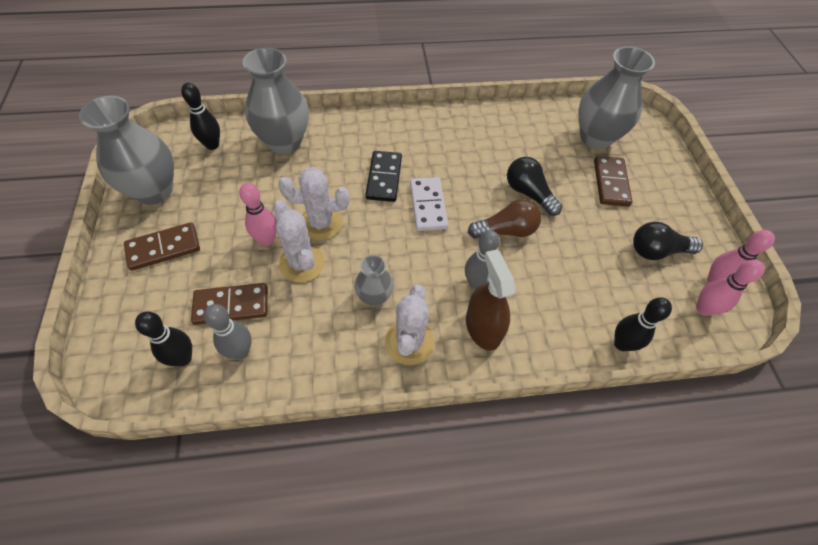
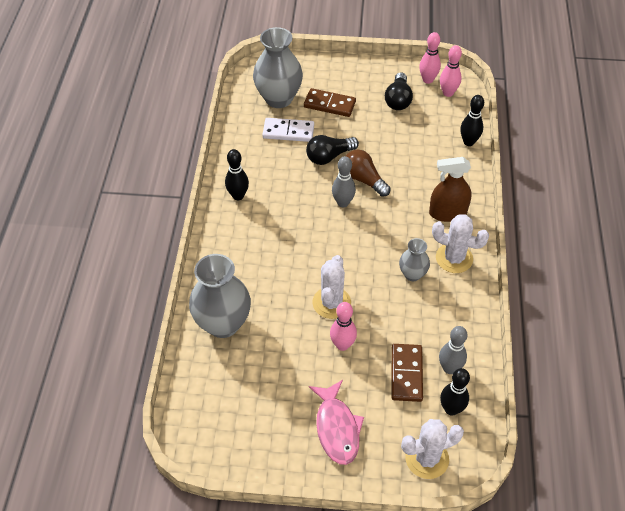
camera: 75 degrees left, 5 degrees down
(154, 191) = (262, 440): grey vase -> none
(163, 248) = (337, 428): brown domino -> pink fish
(212, 145) = (210, 388): black bowling pin -> black bowling pin (238, 196)
(302, 263) = (372, 320): white cactus -> white cactus (427, 458)
(384, 178) = (289, 250): black domino -> none
(428, 205) = (328, 224): white domino -> white domino (288, 131)
(476, 283) = (409, 209): grey bowling pin -> grey bowling pin (343, 203)
(506, 230) = (364, 179): brown light bulb -> brown light bulb turned 45 degrees counterclockwise

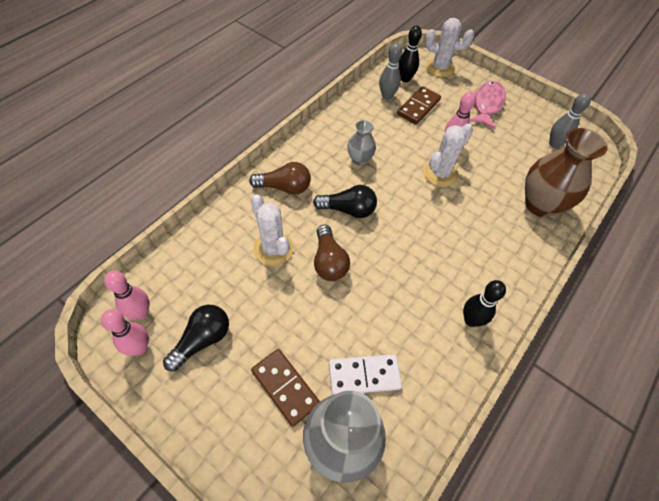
camera: 150 degrees left, 5 degrees up
(223, 323) = (540, 204): grey vase -> brown vase
(288, 131) = (364, 375): white domino -> white domino turned 45 degrees counterclockwise
(329, 156) = (342, 310): black light bulb -> black light bulb (348, 210)
(343, 203) = (368, 249): grey bowling pin -> grey bowling pin (554, 144)
(447, 213) = (284, 187): brown spray bottle -> brown light bulb
(454, 258) = (316, 153): white cactus -> white cactus (273, 249)
(468, 142) = (191, 240): black bowling pin -> none

